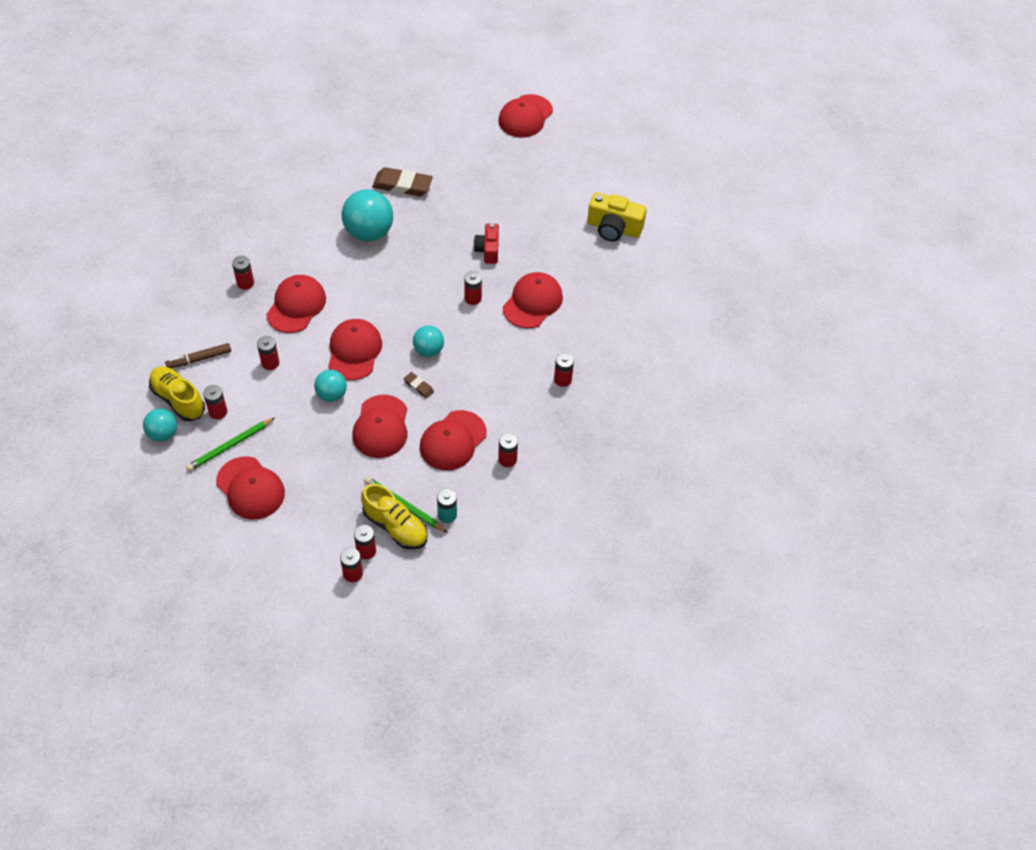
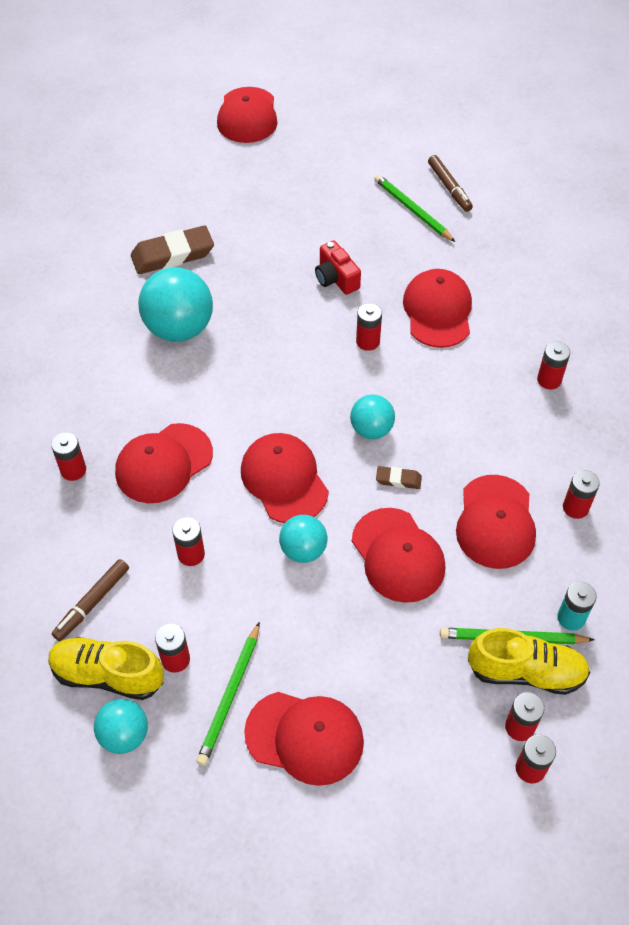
camera: 30 degrees left, 0 degrees up
(296, 306) = (164, 463): red cap -> red cap turned 120 degrees counterclockwise
(576, 231) = (412, 210): none -> green pencil
(614, 228) = (449, 188): yellow camera -> brown marker

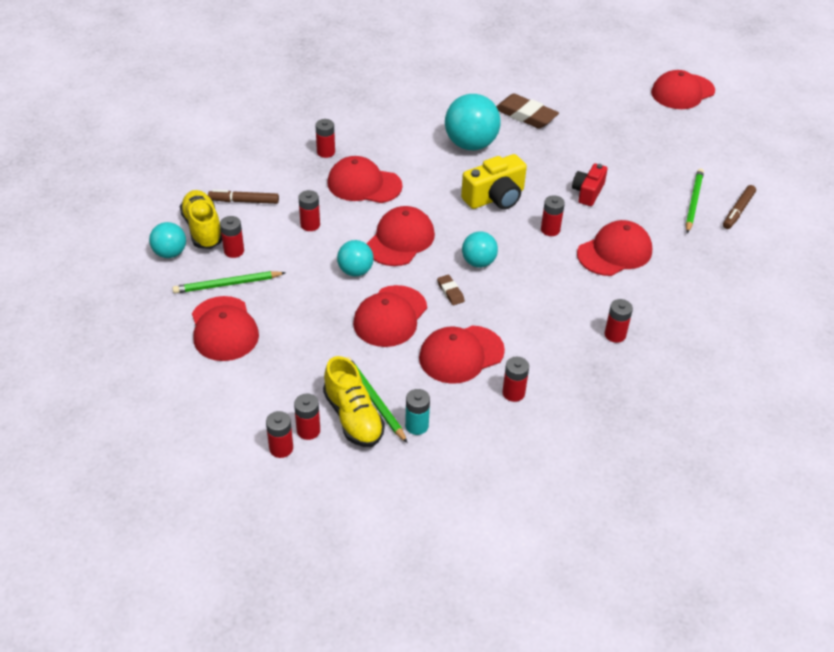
camera: 55 degrees right, 10 degrees down
(283, 357) = (495, 197): none -> yellow camera

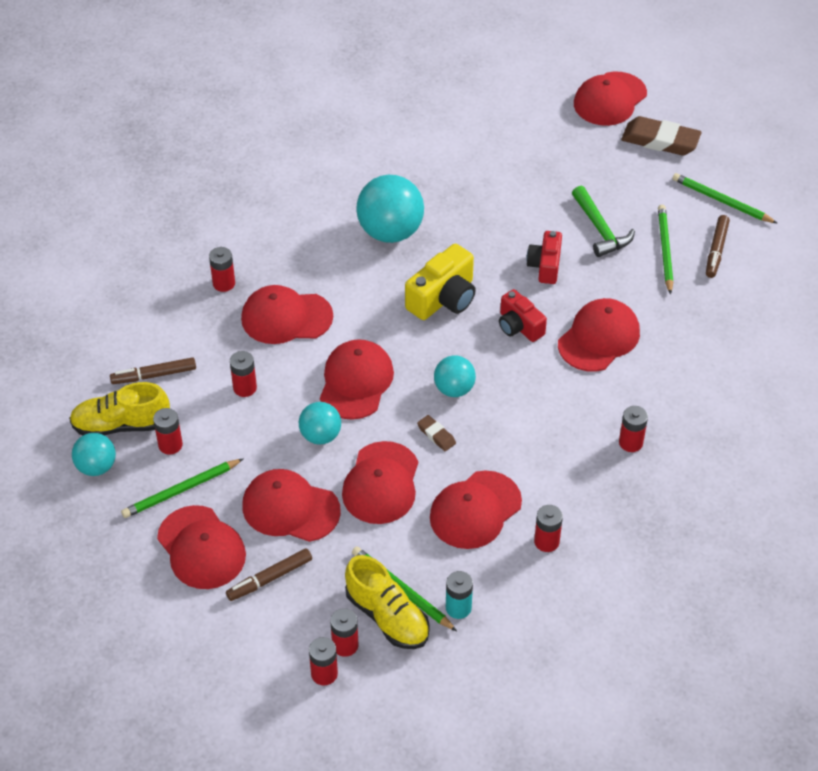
camera: 15 degrees left, 5 degrees up
(203, 229) = (121, 425): yellow shoe -> yellow shoe turned 60 degrees counterclockwise
(268, 365) = (270, 578): none -> brown marker
(308, 317) = (290, 508): none -> red cap
(525, 115) = (440, 175): brown eraser -> brown eraser (660, 141)
(550, 230) = (519, 326): red battery -> red camera
(643, 177) = (600, 230): none -> green hammer
(754, 177) = (721, 201): none -> green pencil

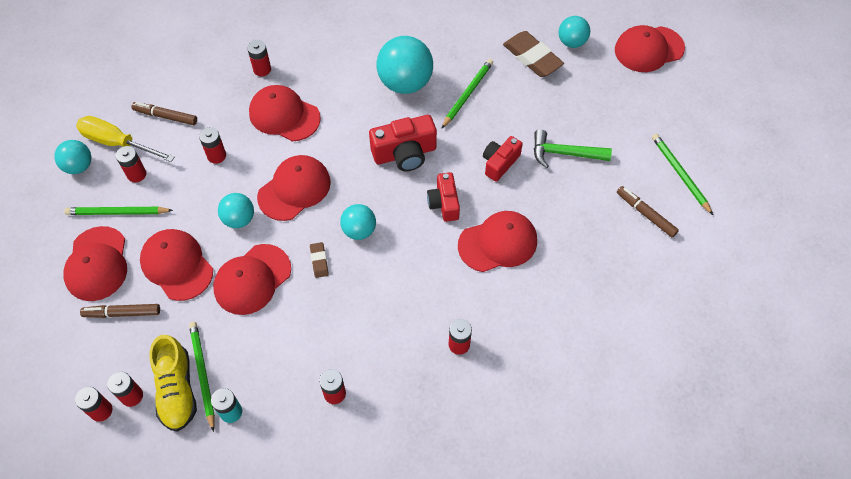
camera: 30 degrees right, 10 degrees up
(121, 425) = (117, 143): yellow shoe -> yellow screwdriver
(443, 298) = (405, 153): yellow camera -> red camera
(475, 510) = (302, 338): red cap -> none
(530, 123) = (572, 42): none -> turquoise ball
(600, 230) = (564, 153): green hammer -> green hammer turned 90 degrees clockwise
(660, 141) = (665, 101): brown eraser -> brown eraser (532, 57)
(664, 250) = (603, 194): green pencil -> green pencil (467, 94)
(716, 250) = (645, 214): brown marker -> brown marker turned 90 degrees clockwise

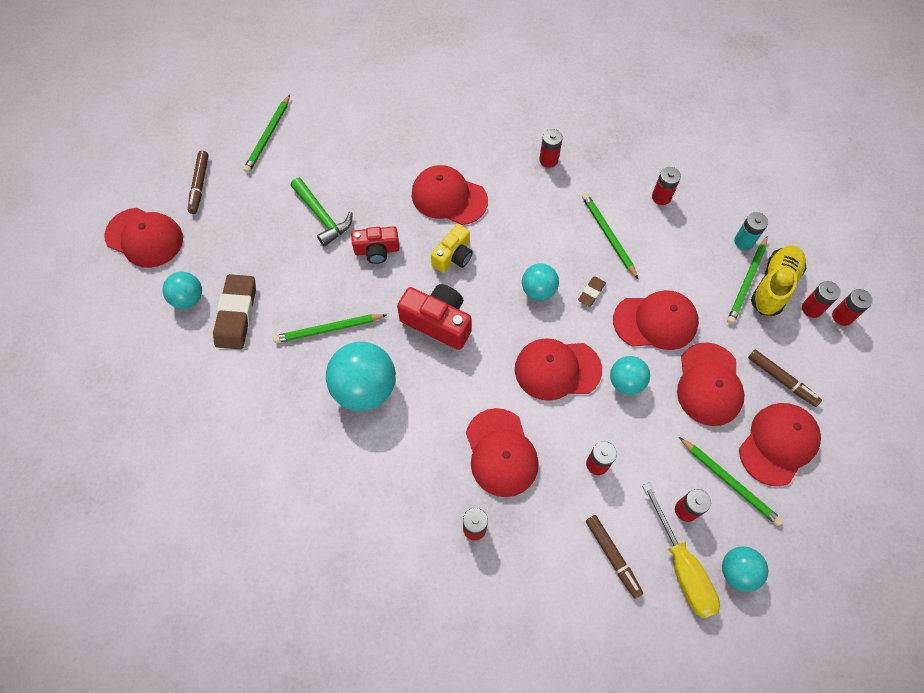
camera: 135 degrees left, 5 degrees up
(347, 318) = (608, 236): none -> green pencil
(444, 203) = (453, 256): red camera -> yellow camera
(645, 214) = (328, 132): brown marker -> brown marker (199, 185)

